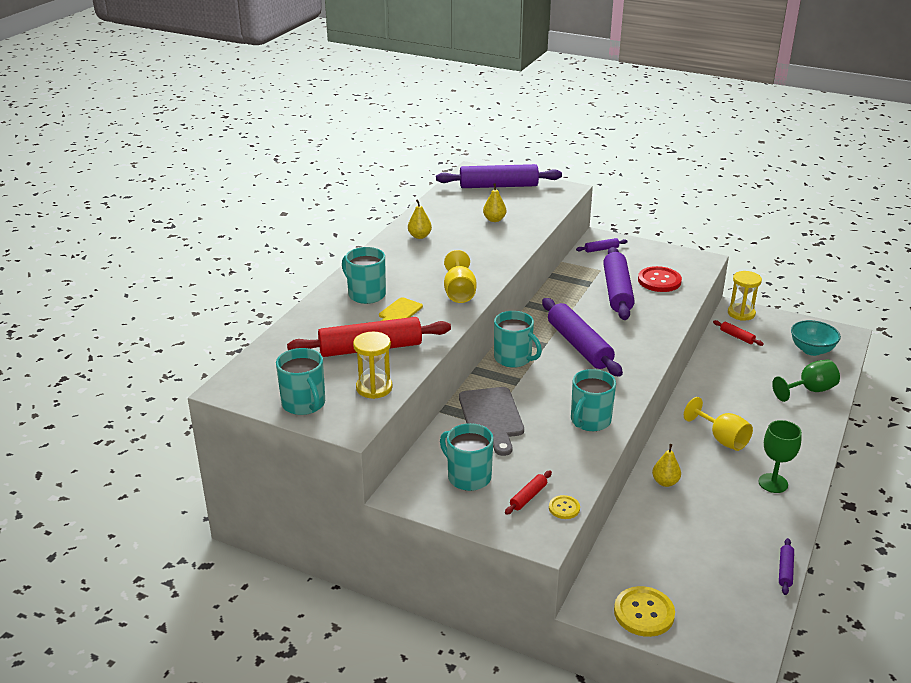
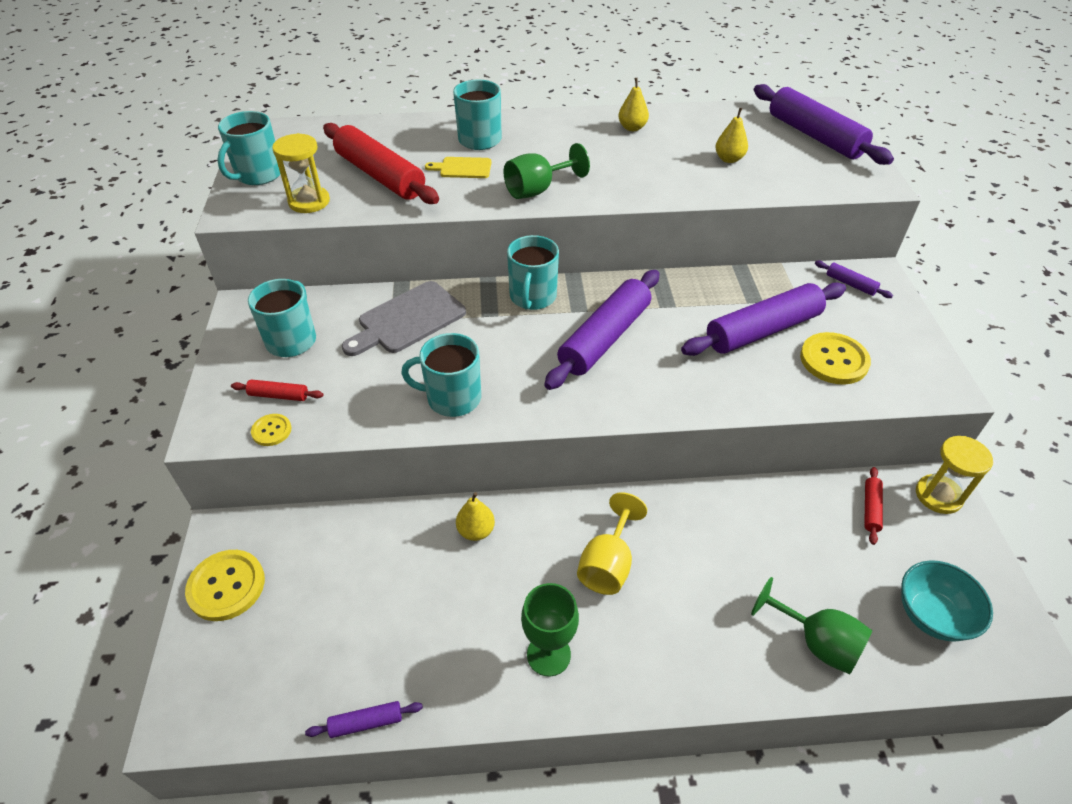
camera: 60 degrees right, 15 degrees up
(459, 292) = (537, 190): yellow goblet -> green goblet
(659, 281) = (834, 360): red button -> yellow button

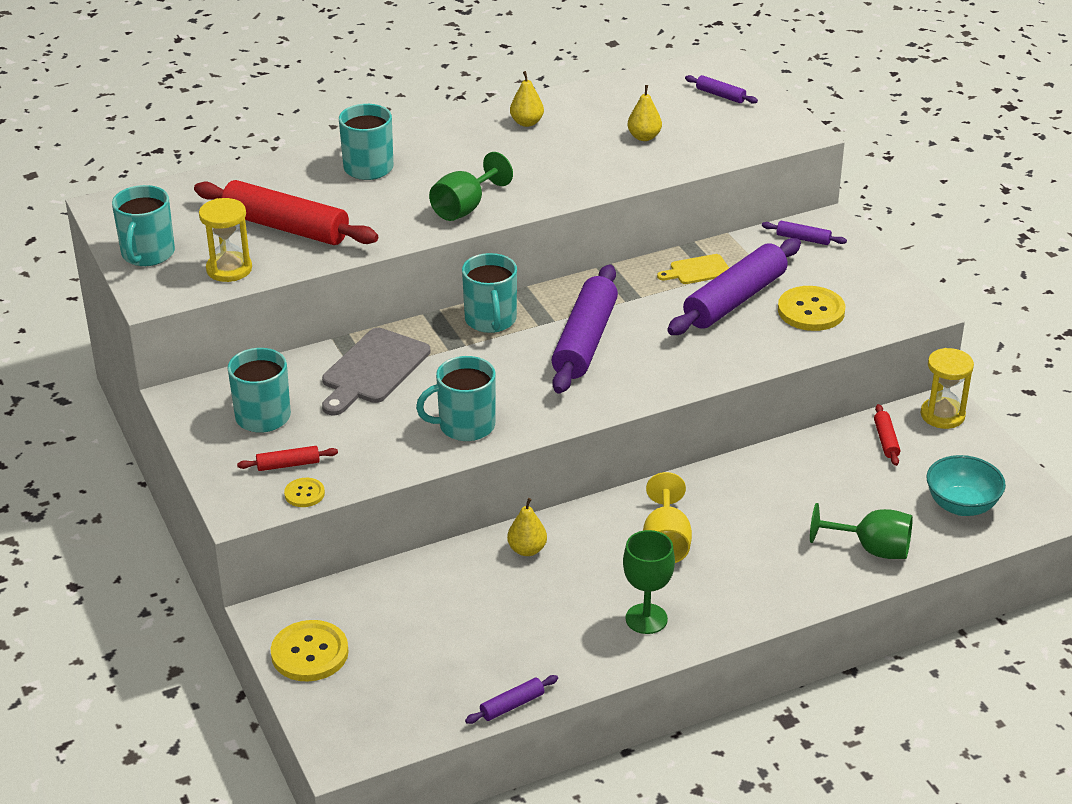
camera: 20 degrees left, 10 degrees down
(462, 168) = (370, 202): yellow cutting board -> yellow cutting board (697, 270)
(814, 136) = (720, 95): purple rolling pin -> purple rolling pin, size x0.44

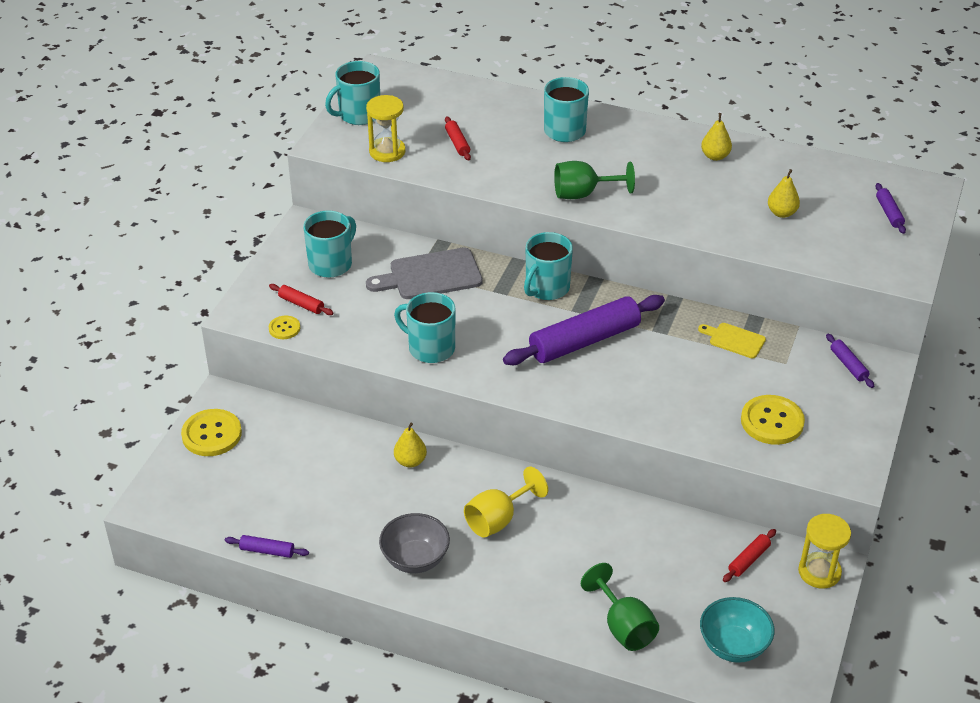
camera: 45 degrees right, 5 degrees up
(285, 227) = (457, 143): red rolling pin -> red rolling pin, size x0.44
(646, 619) = (415, 559): green goblet -> grey bowl
(735, 300) = (729, 378): purple rolling pin -> none

